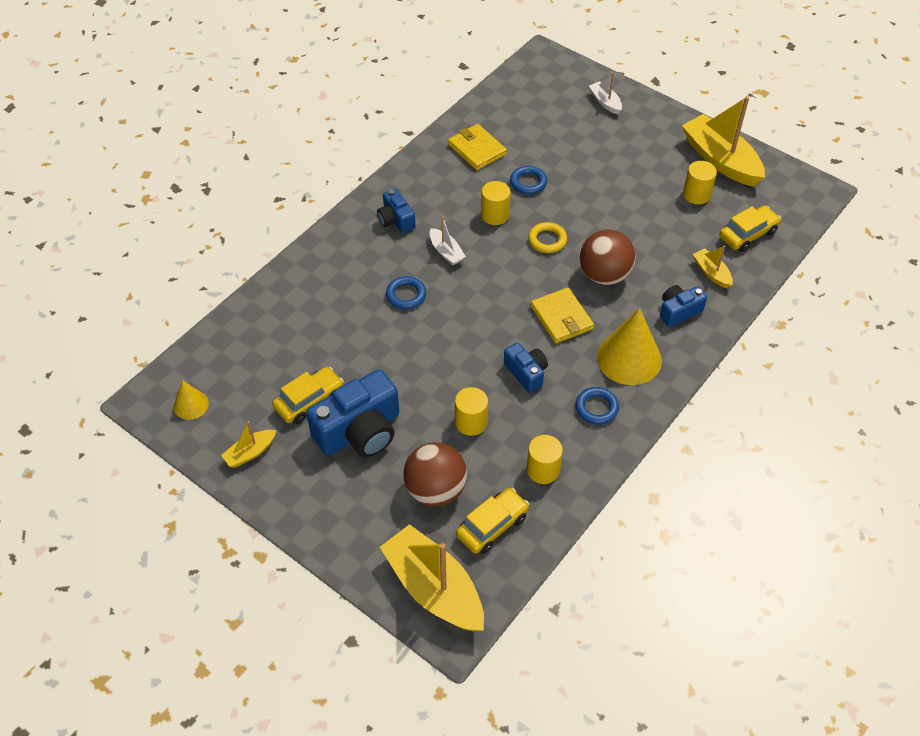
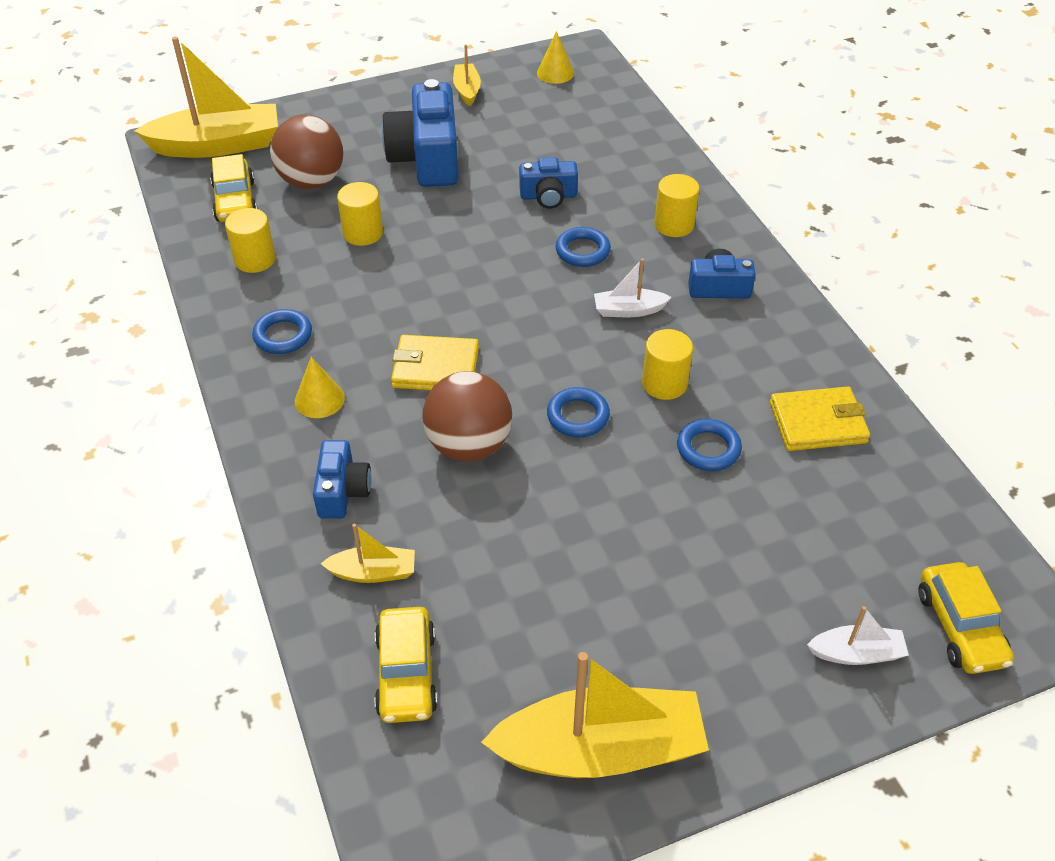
camera: 120 degrees right, 5 degrees down
(309, 401) = (494, 139): yellow car -> yellow car (960, 627)
(526, 373) = (384, 300): blue camera -> blue camera (548, 196)
(547, 240) = (578, 416): yellow ring -> blue ring
(629, 358) = (319, 399): yellow cone -> yellow cone, size x0.52
(696, 194) = (542, 655): yellow cylinder -> yellow cylinder (674, 225)

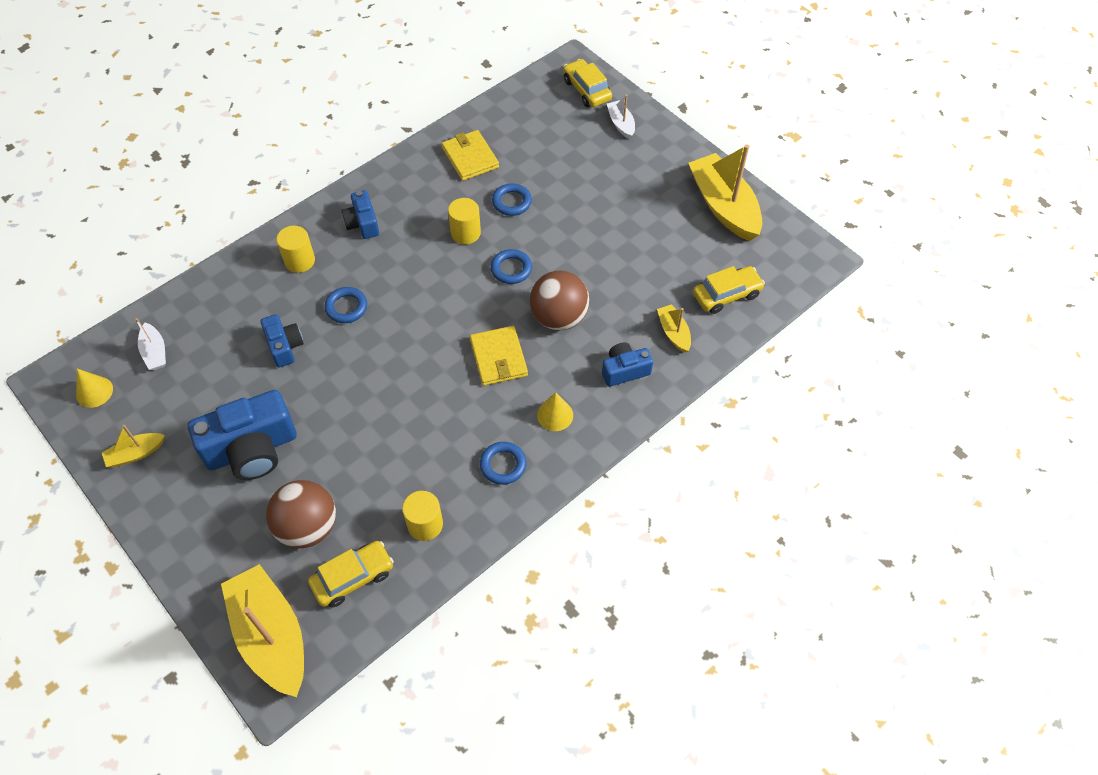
camera: 110 degrees left, 10 degrees up
(363, 233) = (368, 458): yellow cylinder -> none
(628, 310) = (402, 266): white boat -> white boat (155, 352)
(960, 627) = (587, 90): yellow car -> yellow car turned 90 degrees counterclockwise

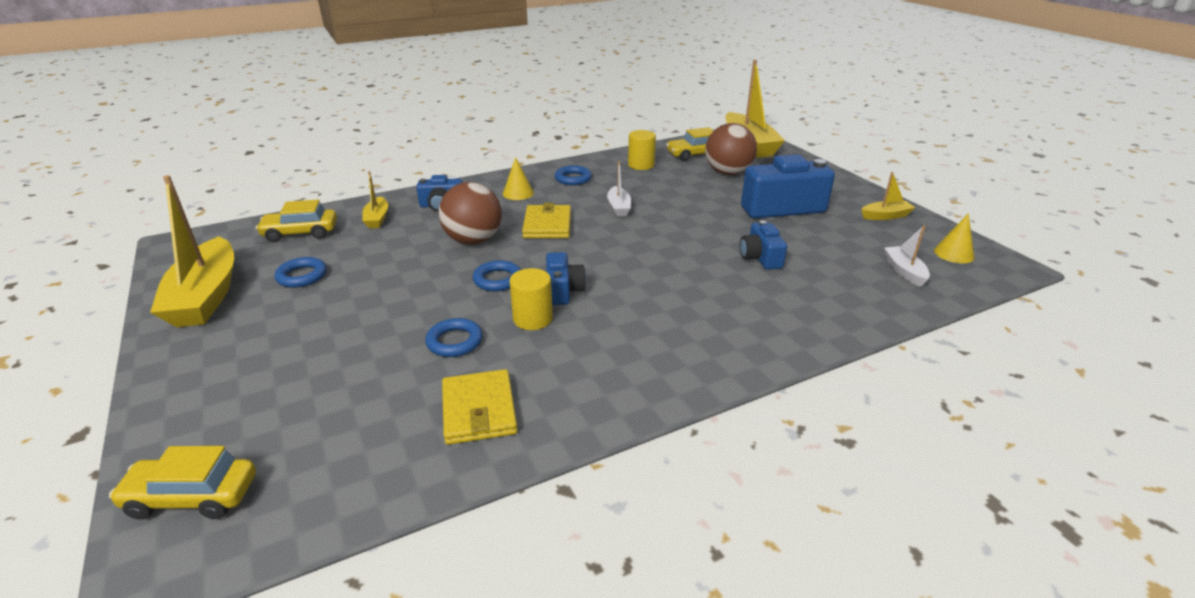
camera: 165 degrees left, 25 degrees down
(299, 261) = (752, 323): yellow cylinder -> none
(346, 307) = (693, 276): blue ring -> blue ring (302, 276)
(362, 223) = (666, 350): blue camera -> blue camera (563, 290)
(587, 90) = (192, 496): yellow car -> yellow car turned 105 degrees clockwise
(621, 124) = (206, 419): white boat -> white boat (618, 207)

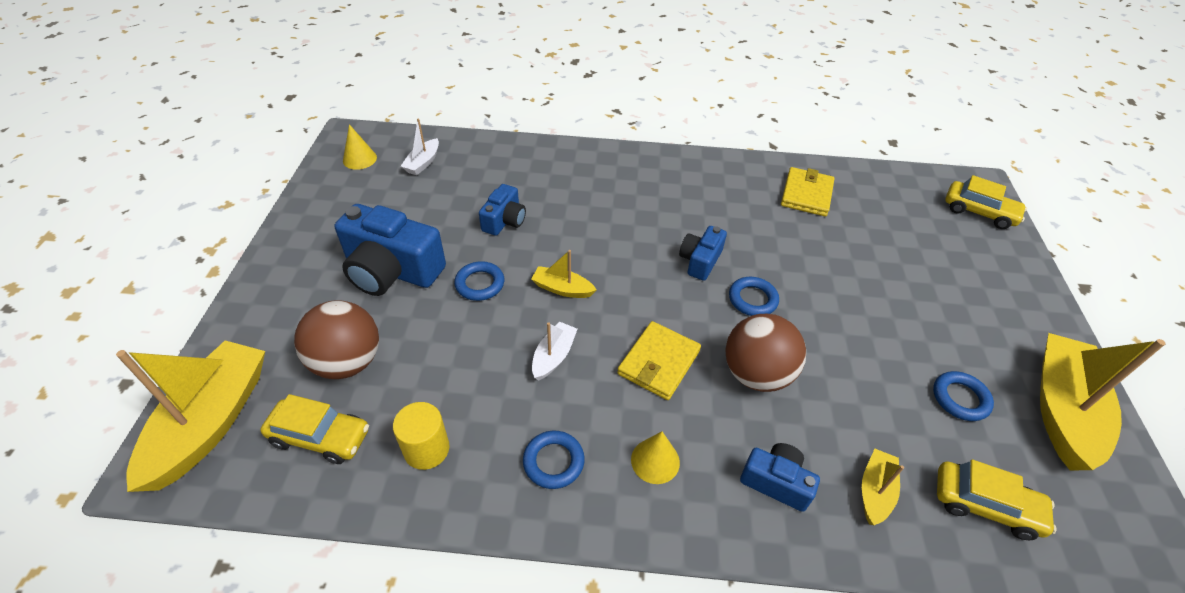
camera: 150 degrees left, 15 degrees up
(454, 341) = (810, 249): blue ring -> blue ring (480, 284)
(532, 319) = (741, 244): yellow cylinder -> none
(885, 216) = (326, 213): yellow boat -> yellow boat (562, 289)

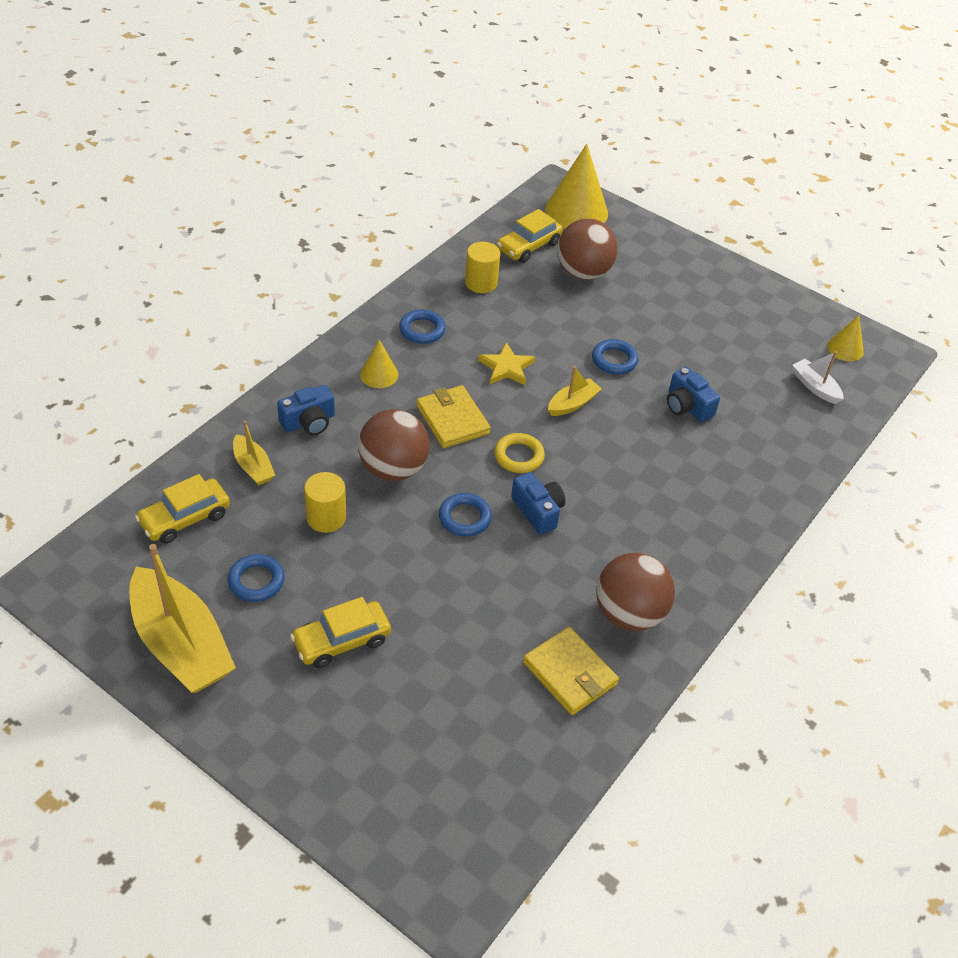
camera: 120 degrees right, 0 degrees up
(211, 422) = (576, 211): yellow boat -> yellow cone
(392, 270) = (665, 320): blue camera -> none
(553, 356) = (506, 367): white boat -> yellow star
(656, 296) = (519, 456): none -> yellow ring
(734, 185) = (629, 613): none -> brown ball
(854, 390) = (326, 517): none -> yellow cylinder
(979, 212) = (416, 840): yellow car -> yellow car (341, 641)

